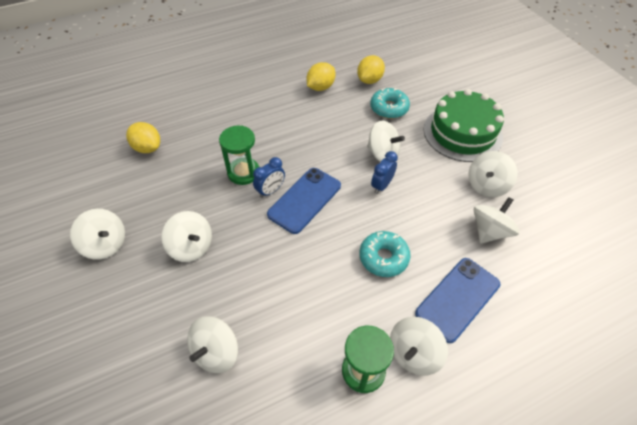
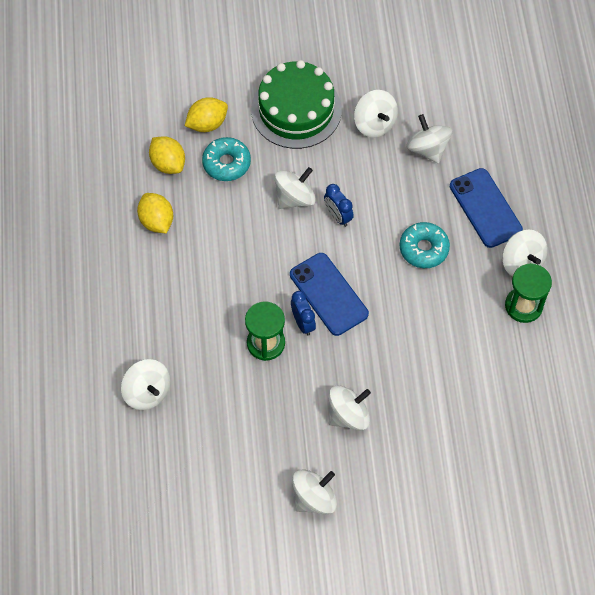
camera: 70 degrees left, 10 degrees up
(147, 148) = (182, 438): yellow lemon -> yellow lemon (207, 124)
(216, 352) = (470, 415): white spinning top -> white spinning top (147, 392)

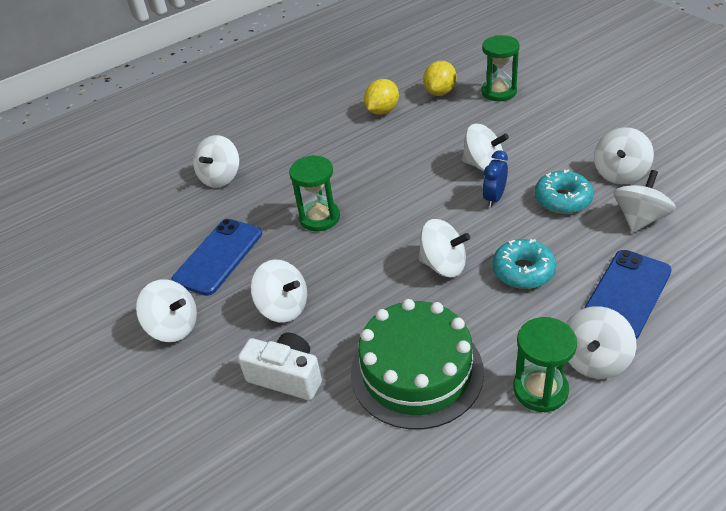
camera: 65 degrees right, 20 degrees down
(207, 124) = (499, 92): yellow lemon -> green hourglass
(226, 163) = (474, 117): turquoise donut -> turquoise donut (562, 199)
(296, 110) = (572, 125): green cake -> green cake (416, 371)
(303, 323) = (360, 230): blue clock -> none
(328, 294) = (406, 231): blue phone -> blue phone (218, 257)
(382, 292) = (443, 265): none -> white spinning top
(415, 443) = (286, 376): none -> white camera

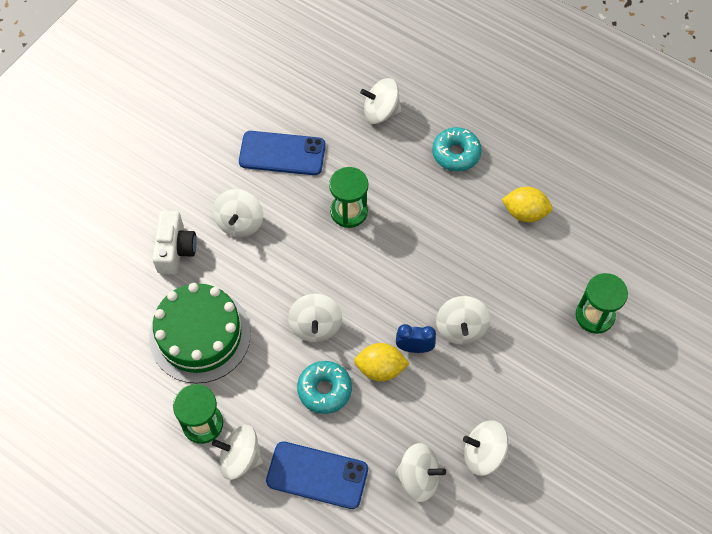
camera: 65 degrees right, 20 degrees up
(174, 327) = (203, 155): white spinning top -> none
(440, 92) = (576, 258): yellow lemon -> yellow lemon (380, 369)
(562, 199) = (428, 407): turquoise donut -> turquoise donut (456, 153)

